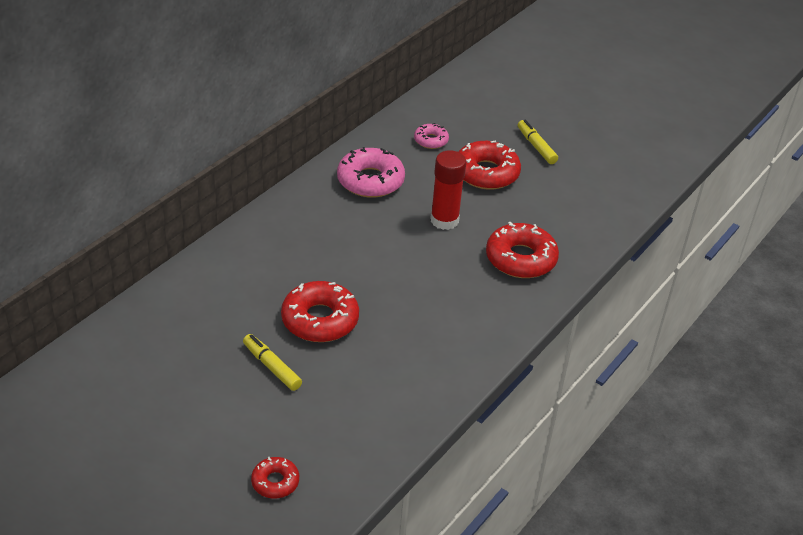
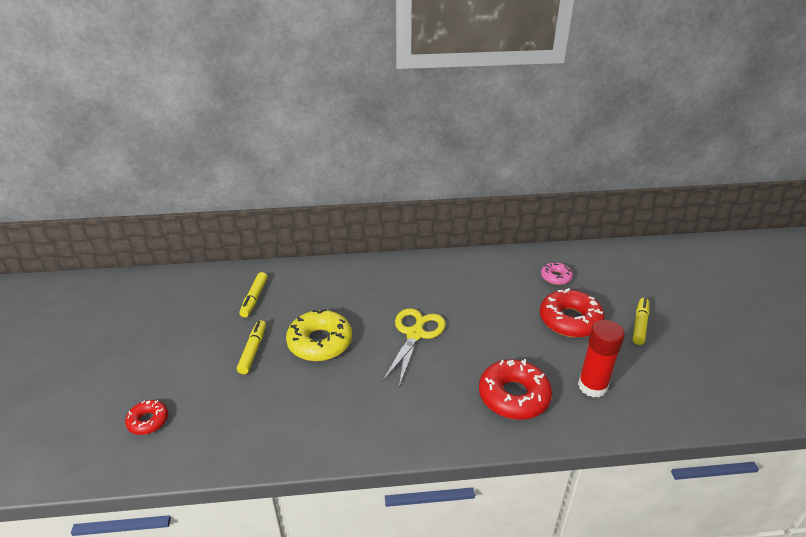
camera: 50 degrees right, 5 degrees down
(194, 325) = (254, 298): none -> yellow marker
(320, 320) = (320, 342): red donut -> yellow donut
(370, 181) = (476, 279): pink donut -> none
(388, 260) = (415, 334): none -> yellow scissors
(444, 220) = (492, 333): red glue stick -> red glue stick (592, 386)

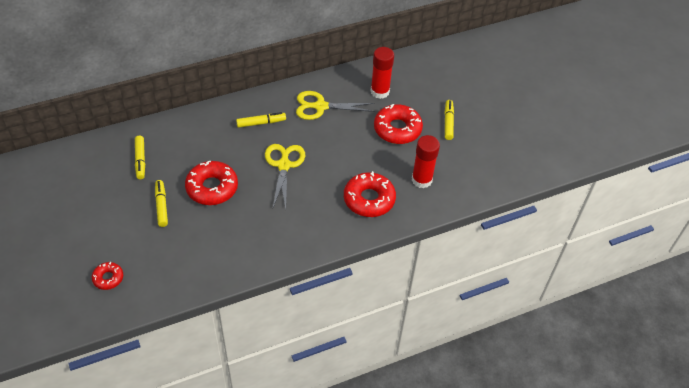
camera: 20 degrees left, 15 degrees up
(320, 342) = (212, 188): yellow donut -> red donut
(404, 285) = (261, 123): none -> yellow marker
(479, 281) = (320, 106): none -> yellow scissors
(556, 277) = (380, 91): pink donut -> red glue stick

